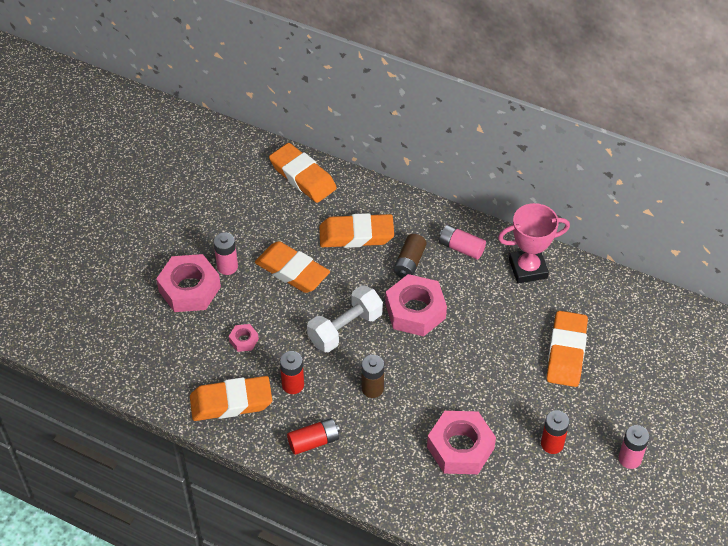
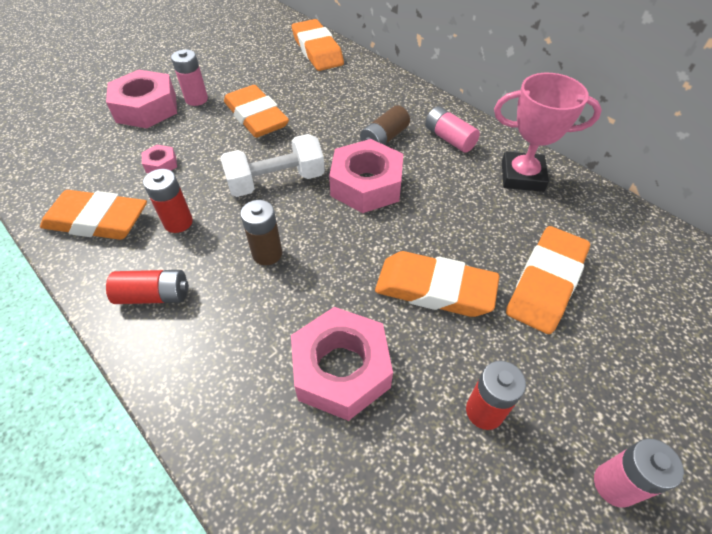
camera: 20 degrees right, 0 degrees up
(356, 235) = (341, 103): orange eraser -> orange eraser (434, 289)

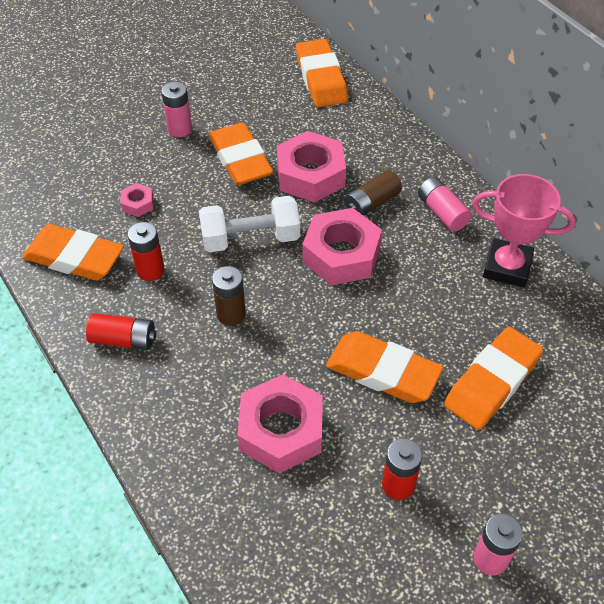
camera: 10 degrees right, 0 degrees up
(146, 108) = (127, 134): pink nut -> pink nut (311, 175)

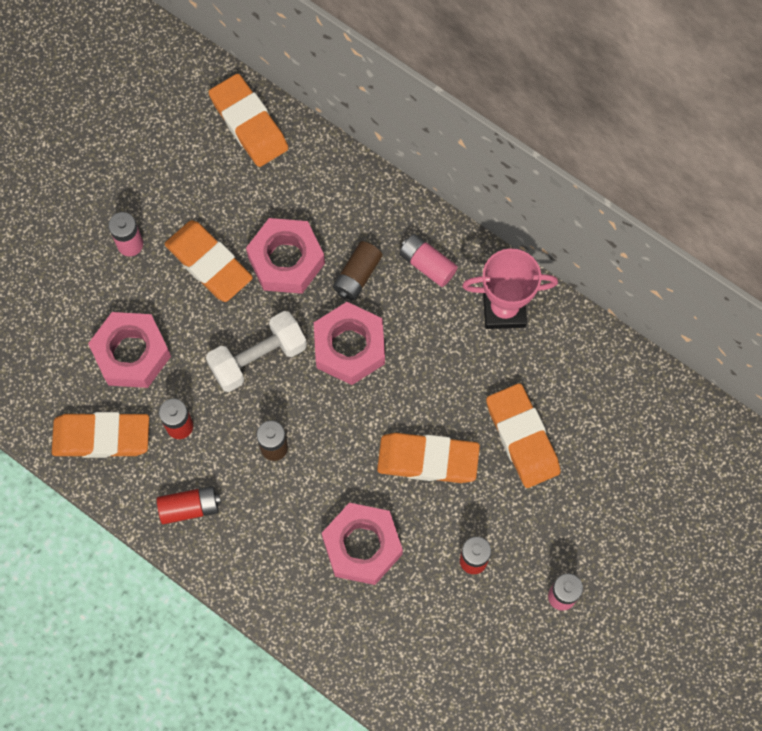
camera: 20 degrees left, 20 degrees up
(138, 204) = (132, 353): pink nut -> pink nut, size x2.18
(492, 382) = (522, 437): orange eraser -> orange eraser turned 45 degrees counterclockwise

